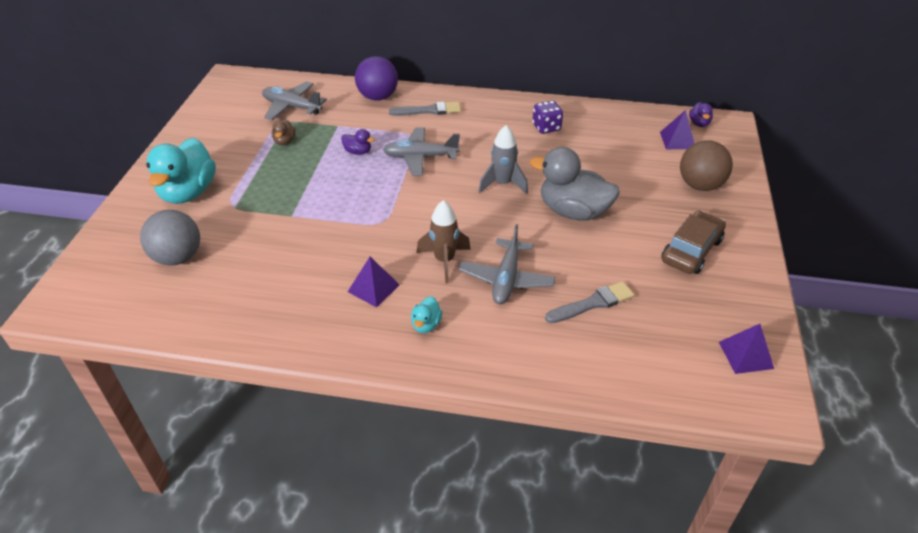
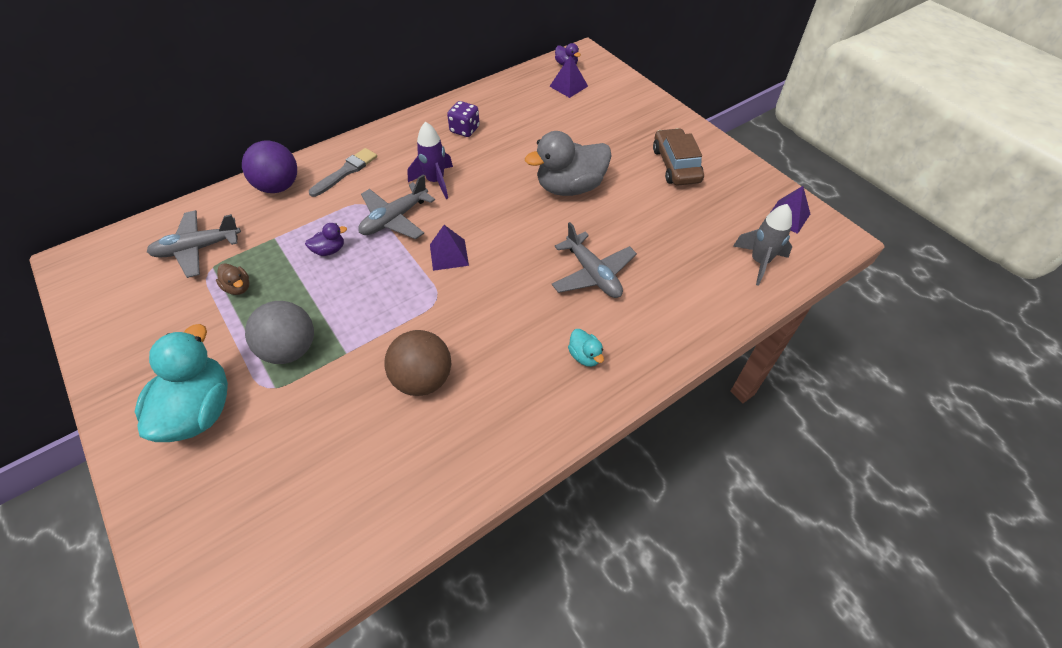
camera: 45 degrees left, 10 degrees up
(178, 257) = (283, 481): grey ball -> grey ball (290, 349)
(188, 192) = (199, 411): turquoise duck -> turquoise duck turned 135 degrees counterclockwise
(373, 288) = (506, 360): purple pyramid -> purple pyramid (449, 254)
(444, 261) = (530, 294): brown rocket -> none
(478, 150) = (435, 182): none -> purple rocket
(502, 184) = (492, 199): grey rocket -> grey rocket (759, 262)
(593, 303) = (668, 248): grey brush -> none
(700, 185) = (623, 113): brown ball -> brown ball (423, 379)

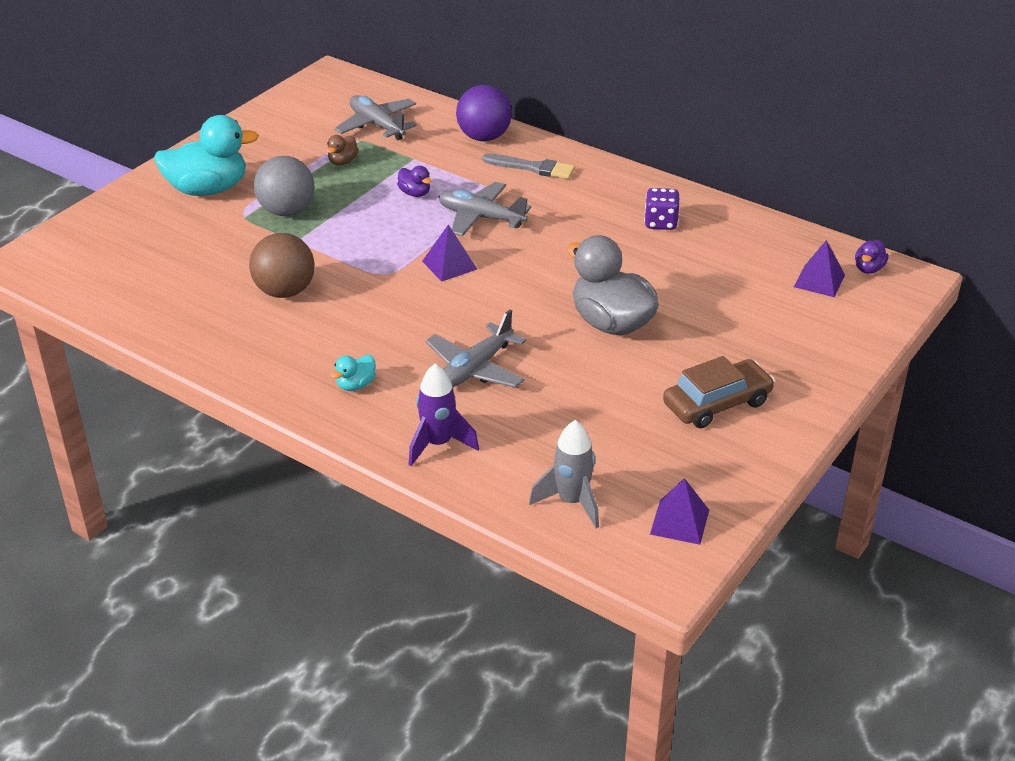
camera: 70 degrees right, 15 degrees down
(435, 182) = (555, 227): purple rocket -> purple rocket (438, 444)

